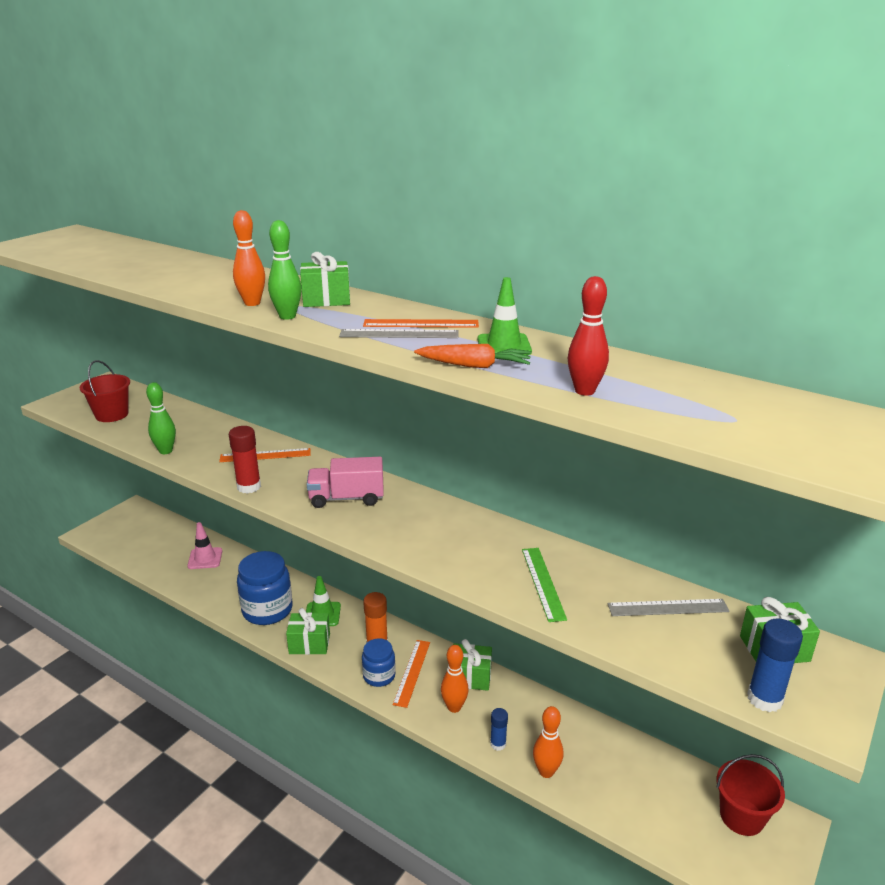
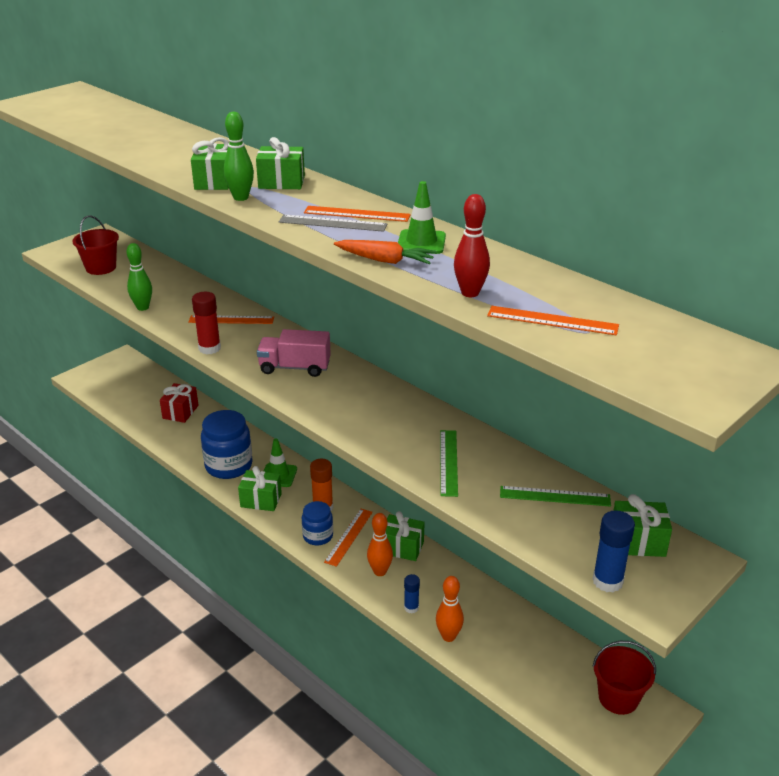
camera: 10 degrees right, 5 degrees up
(205, 558) = (180, 412): pink traffic cone -> red gift
(252, 303) = (214, 181): orange bowling pin -> green gift
(668, 608) = (555, 496): grey ruler -> green ruler
(690, 412) = (552, 320): none -> orange ruler

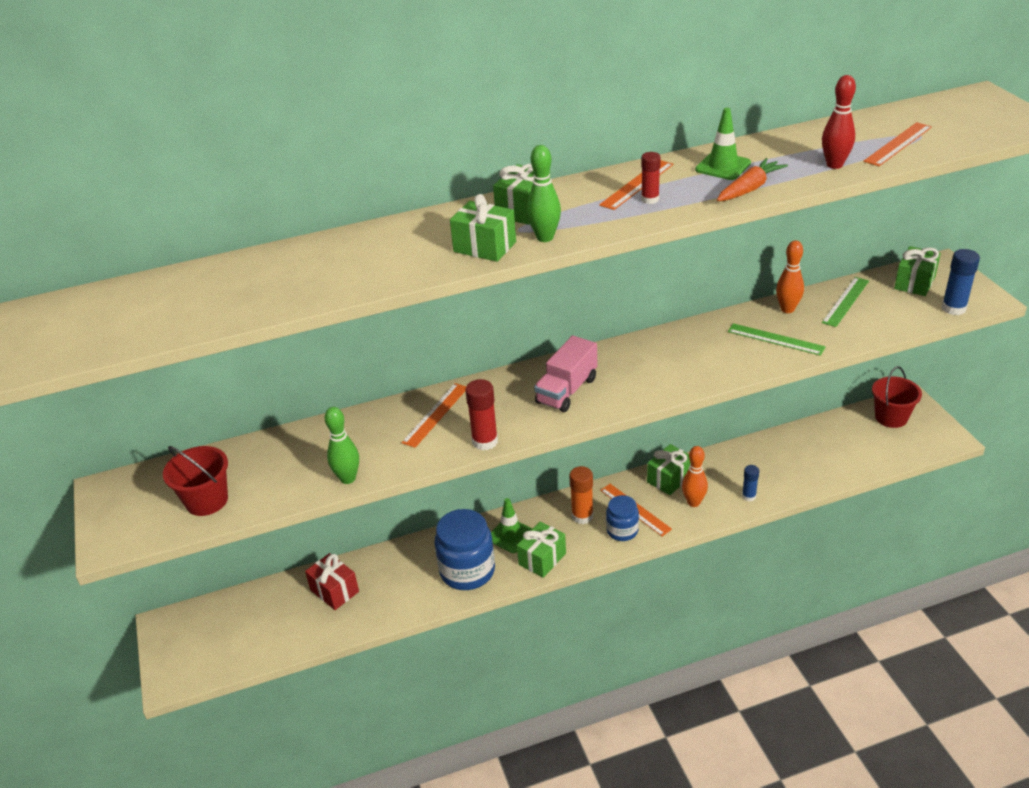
camera: 60 degrees left, 5 degrees up
(332, 223) = (650, 199): grey ruler -> red glue stick
(448, 636) = (792, 484): orange bowling pin -> orange bowling pin (787, 309)

